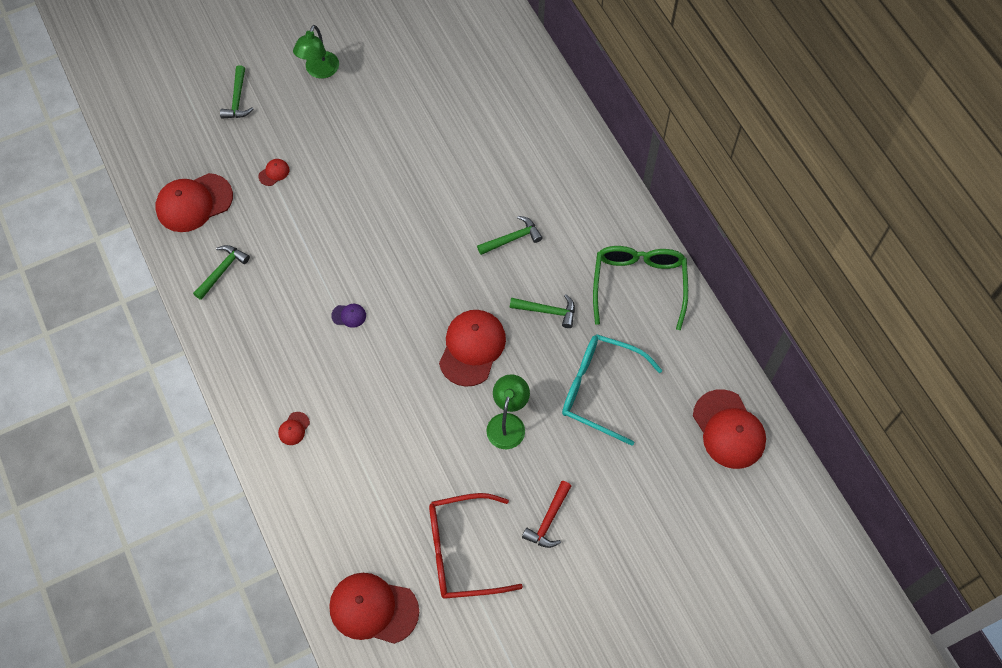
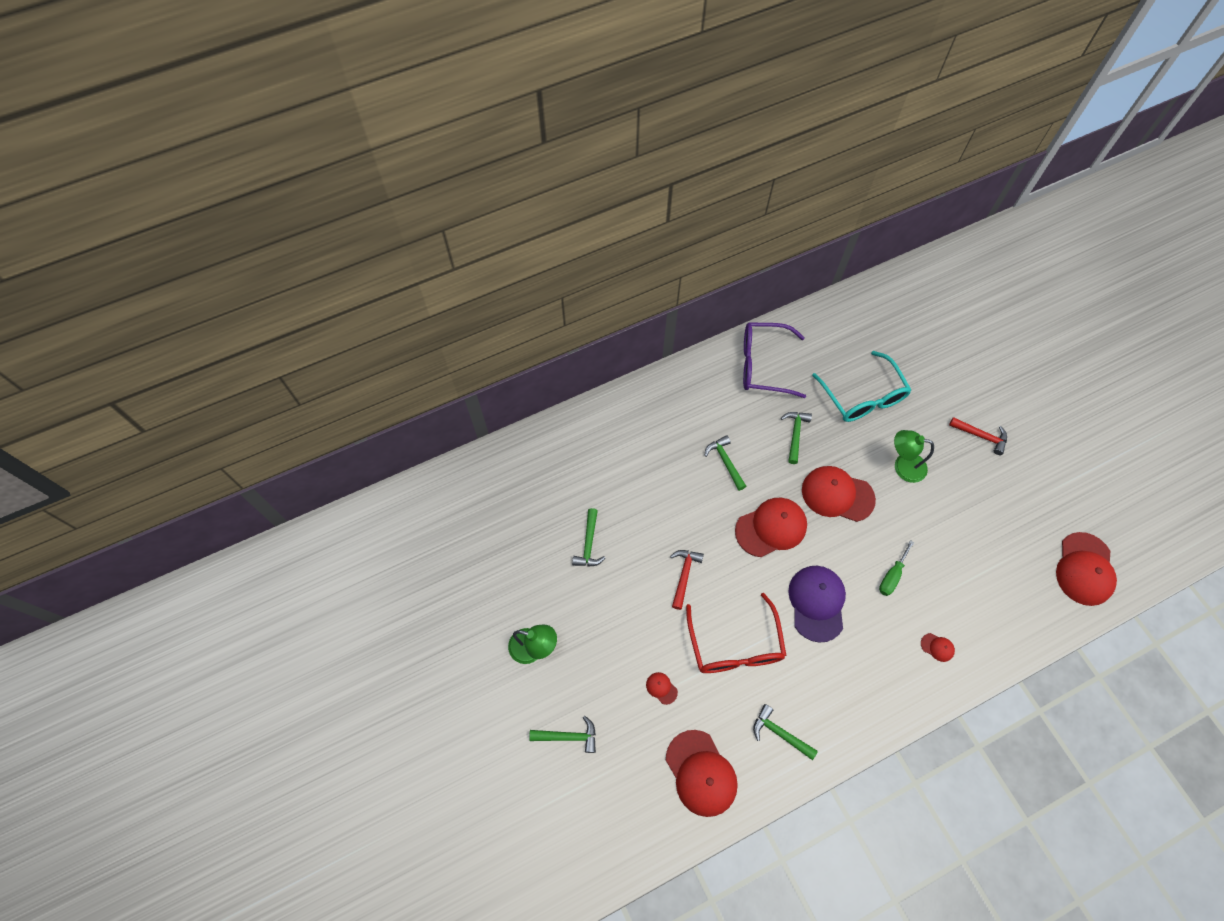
camera: 90 degrees left, 0 degrees up
(349, 315) = (817, 603): purple cap -> purple cap, size x2.35
(375, 393) = (892, 576): none -> green screwdriver
(384, 195) = (684, 575): none -> red hammer
(421, 113) = (589, 543): none -> green hammer
(461, 551) = (1021, 501): red glasses -> red glasses (735, 646)
(599, 390) = (863, 397): turquoise glasses -> turquoise glasses turned 45 degrees counterclockwise
(639, 284) = (763, 365): green glasses -> purple glasses
(728, 429) = (883, 310): red cap -> red cap (771, 528)

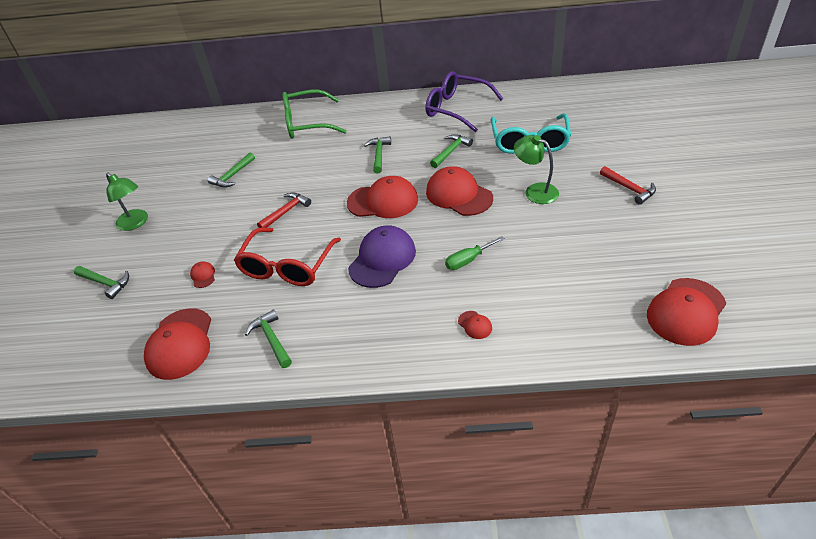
camera: 30 degrees right, 20 degrees down
(614, 436) = (306, 123): none -> green glasses

